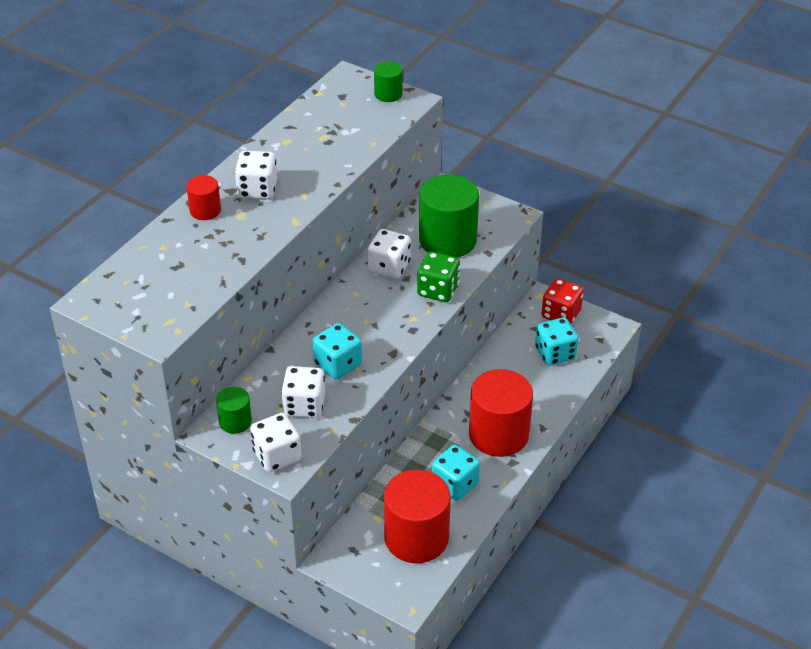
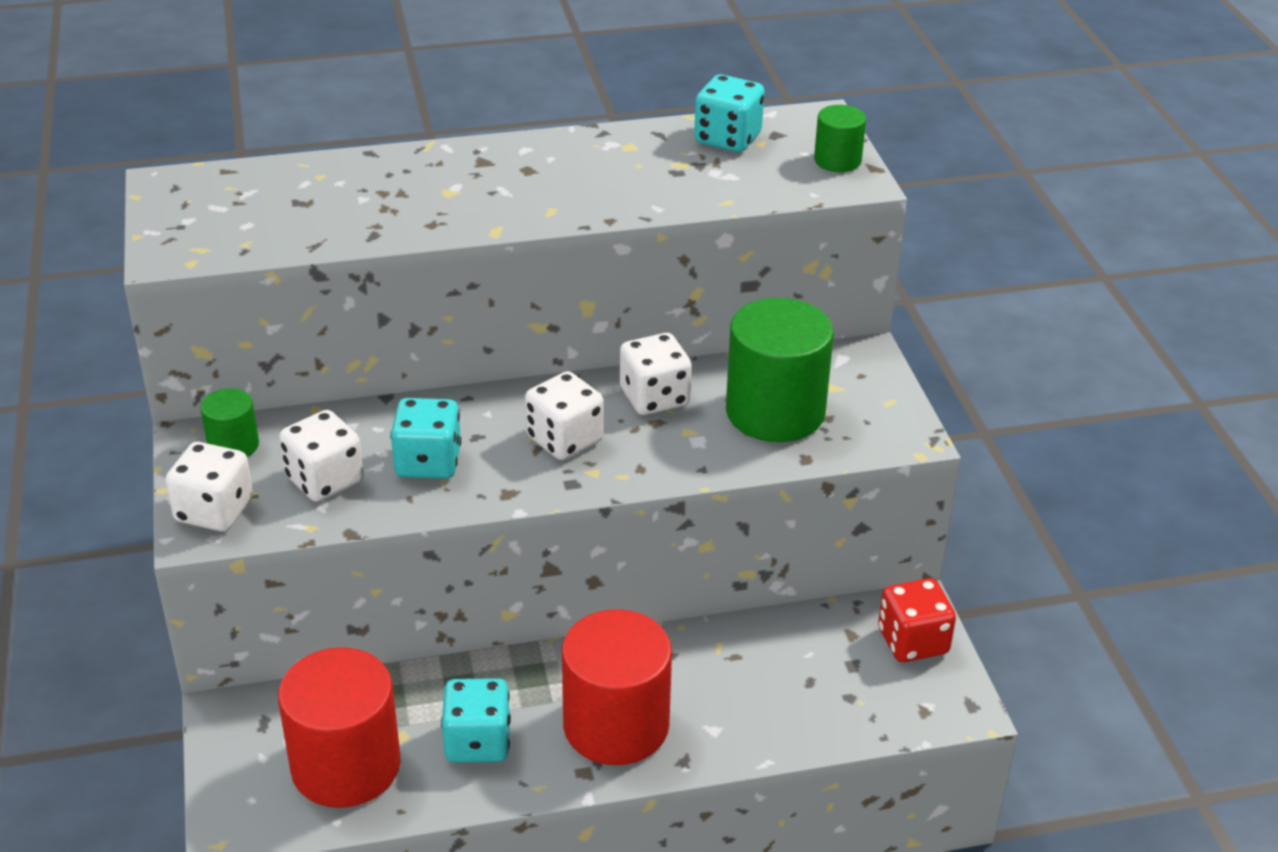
camera: 45 degrees right, 5 degrees down
(205, 210) = (422, 166): red cylinder -> none
(257, 190) = (511, 176): white dice -> white dice (564, 439)
(438, 290) = (672, 460): green dice -> none
(555, 353) = (833, 683): turquoise dice -> turquoise dice (727, 139)

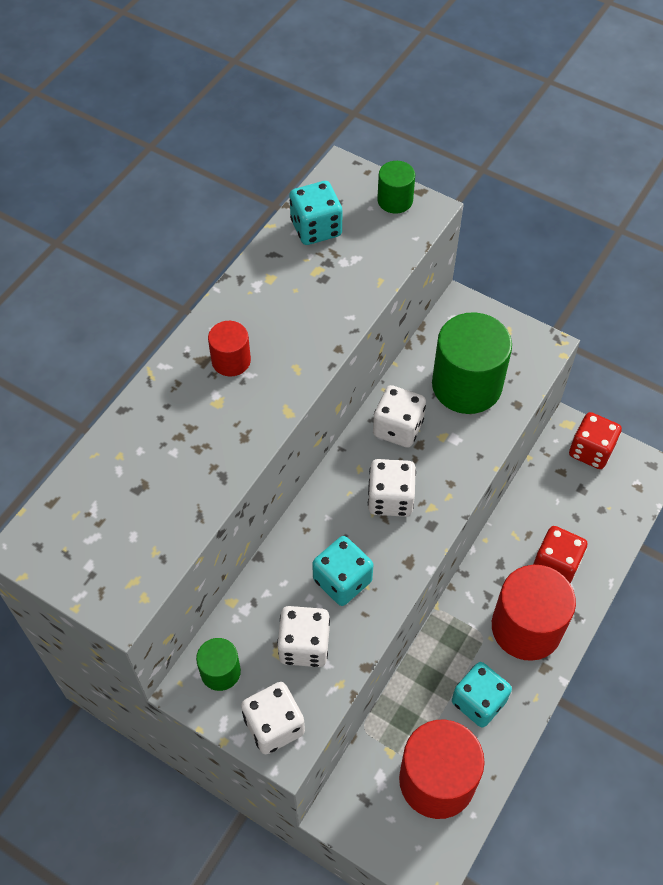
camera: 45 degrees left, 20 degrees up
(505, 174) = (231, 360): none -> red cylinder
(726, 702) = (556, 564): none -> red dice

